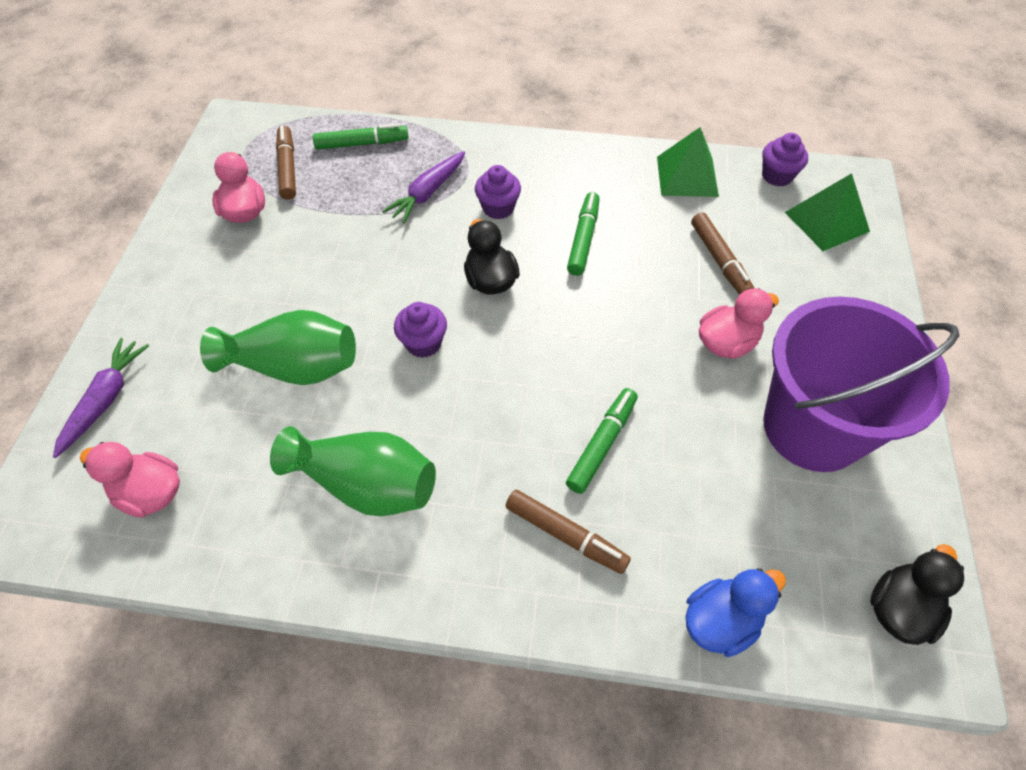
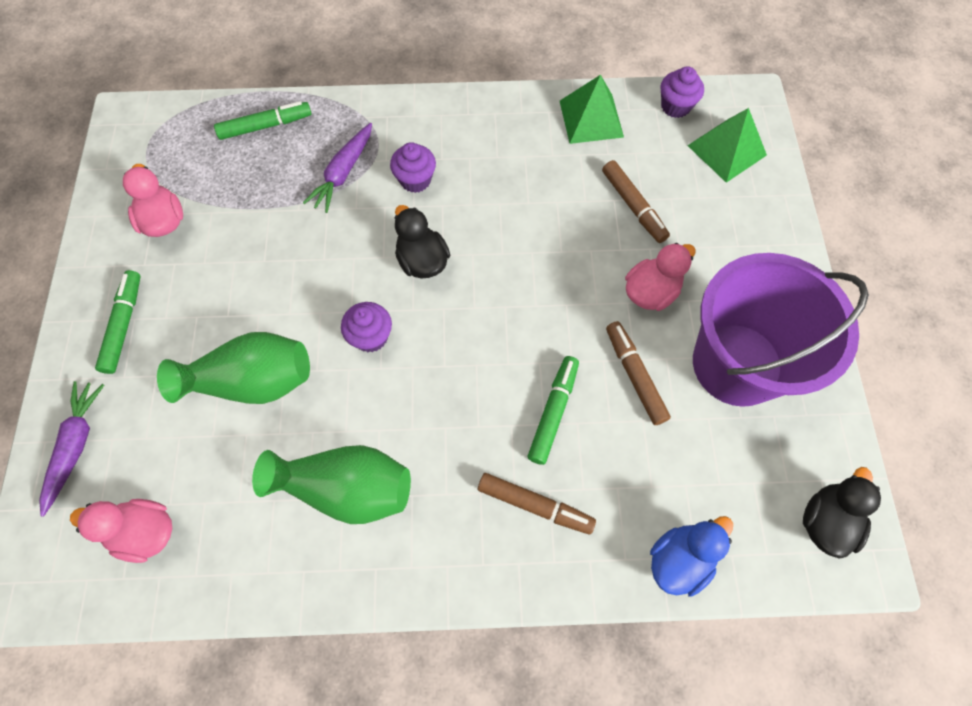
camera: 10 degrees left, 10 degrees up
(287, 168) = (196, 165): brown marker -> brown marker (634, 375)
(583, 239) = (503, 202): green marker -> green marker (124, 325)

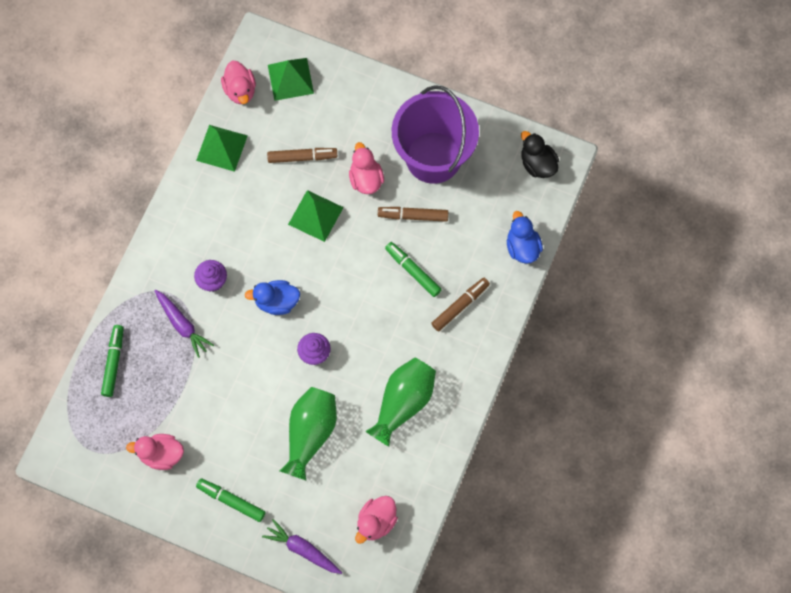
camera: 65 degrees left, 5 degrees up
(422, 261) = (276, 302): black duck -> blue duck
(564, 255) = (315, 215): none -> green pyramid
(675, 106) = (240, 90): purple cupcake -> pink duck

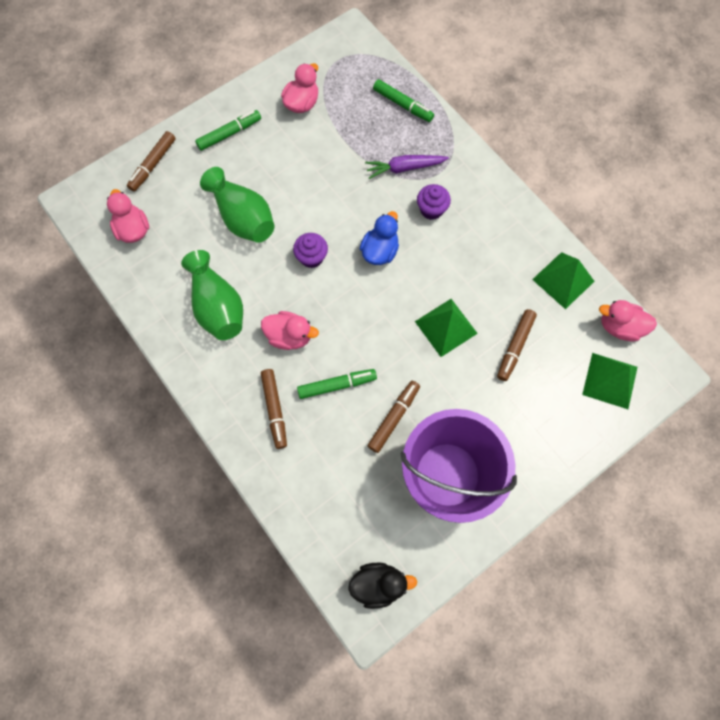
camera: 120 degrees right, 0 degrees up
(303, 549) = (153, 165): purple carrot -> brown marker
(366, 179) = (459, 394): pink duck -> pink duck (290, 336)
(522, 247) = (296, 508): blue duck -> none

